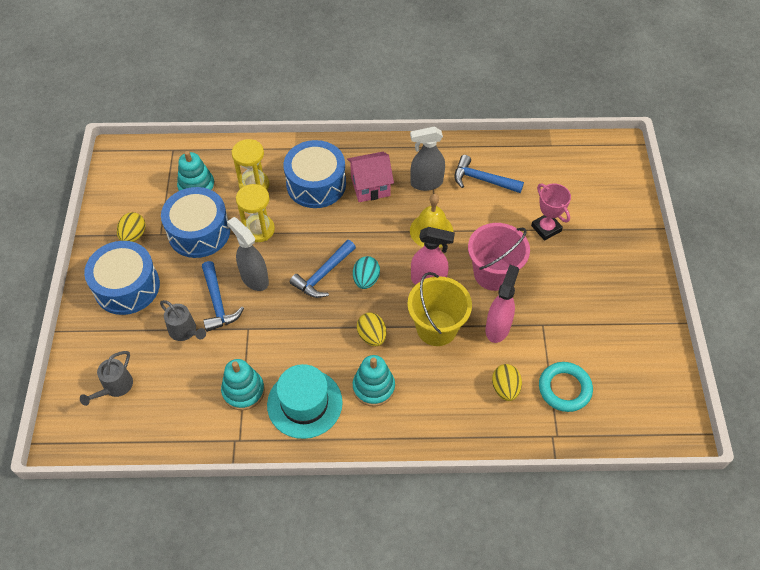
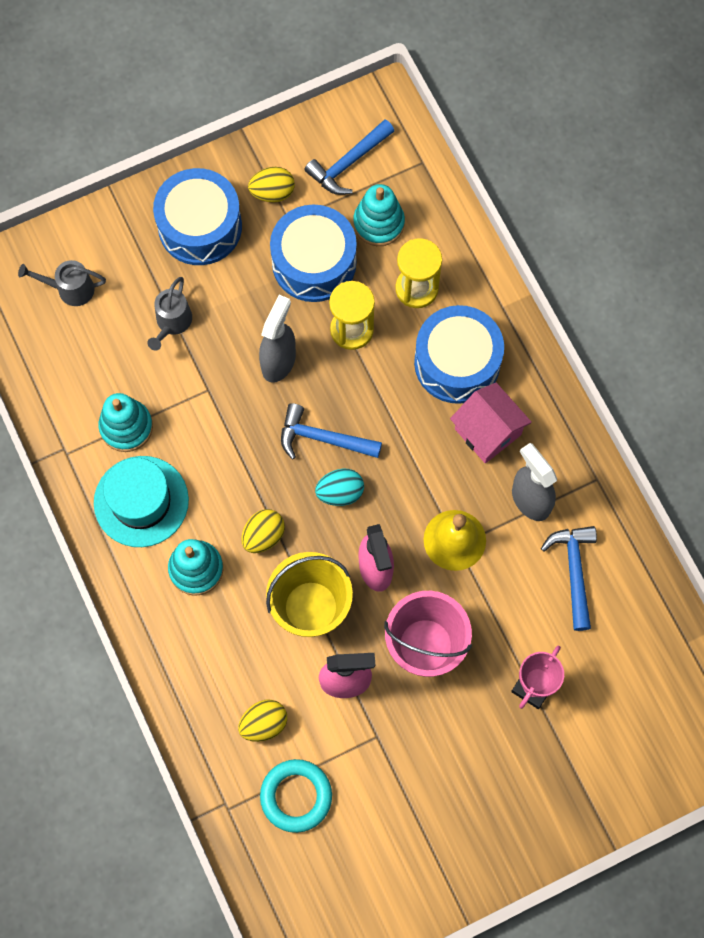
camera: 65 degrees right, 15 degrees up
(218, 303) = (226, 338): blue hammer -> blue hammer (348, 163)

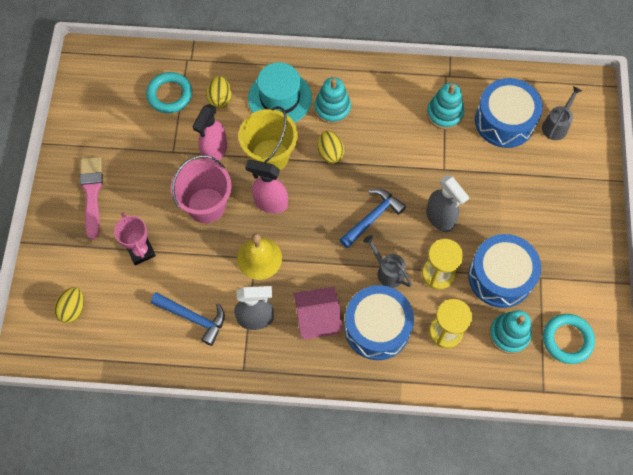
camera: 120 degrees right, 5 degrees down
(141, 501) = (392, 100): turquoise hat -> turquoise hat (280, 98)
(172, 323) = (501, 171): grey watering can -> grey watering can (387, 271)
(200, 226) = (564, 220): blue drum -> blue drum (504, 121)
(272, 192) = (568, 278): yellow egg -> yellow egg (73, 309)
(340, 492) = (331, 209): turquoise egg -> none
(348, 163) = (567, 340): blue hammer -> turquoise ring
(496, 803) = (92, 193): none -> pink brush

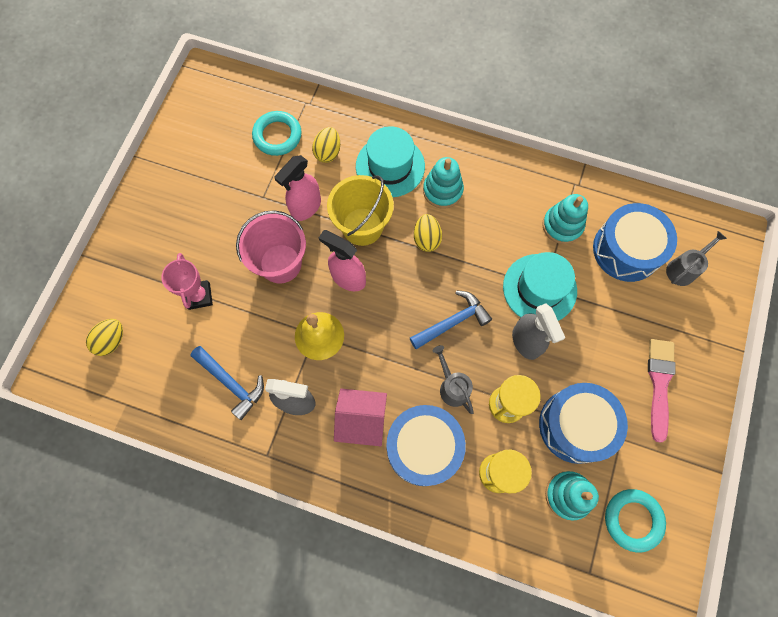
camera: 15 degrees right, 5 degrees up
(92, 193) = (168, 220): pink brush -> pink brush (659, 383)
(439, 171) = (539, 288): none -> turquoise hat

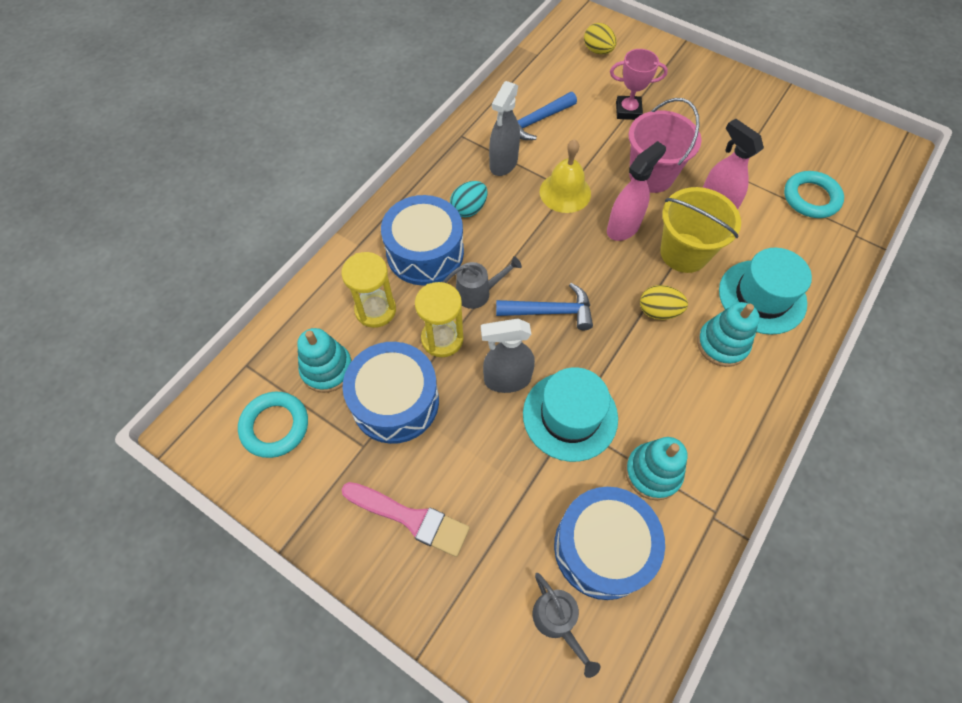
camera: 105 degrees right, 10 degrees down
(328, 152) = (786, 240): yellow egg -> none
(361, 420) = (469, 209): pink house -> turquoise egg
(452, 322) = (550, 311): blue hammer -> blue hammer turned 75 degrees counterclockwise

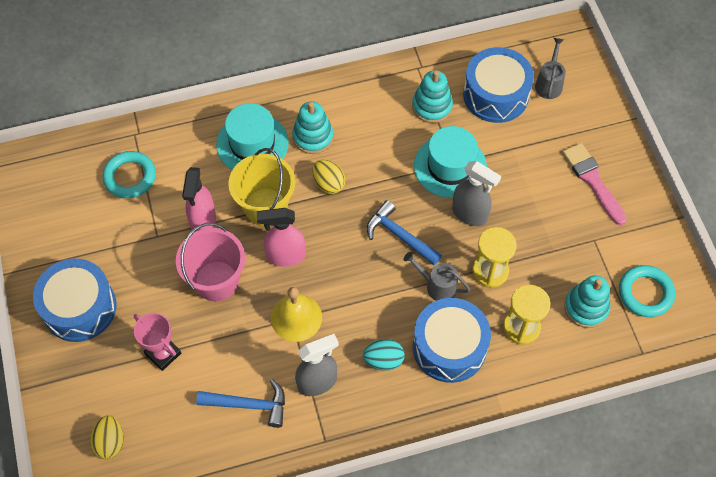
camera: 140 degrees left, 0 degrees up
(395, 401) = (554, 252): blue drum -> blue drum (80, 308)

